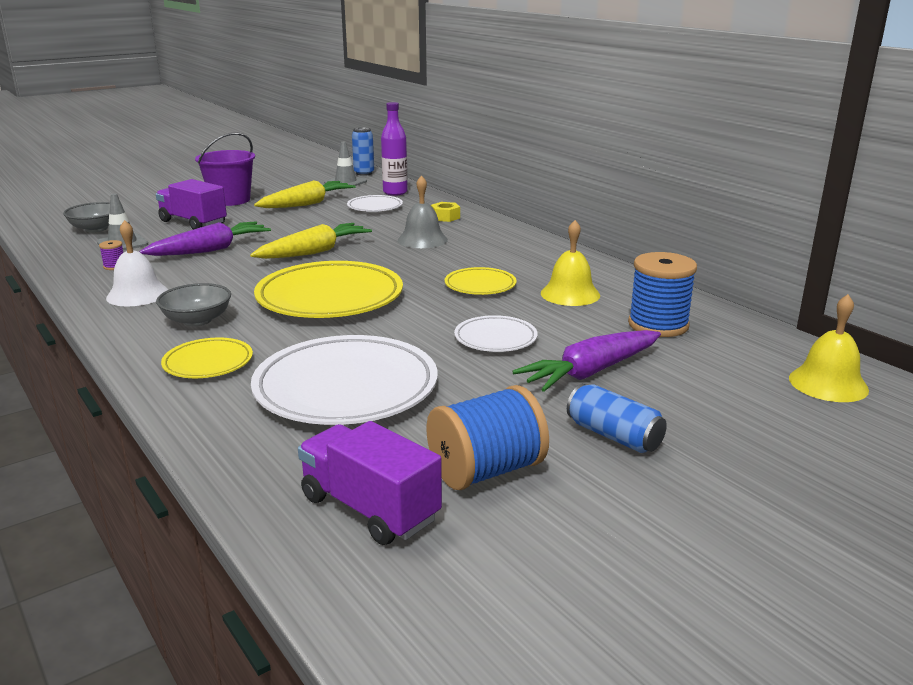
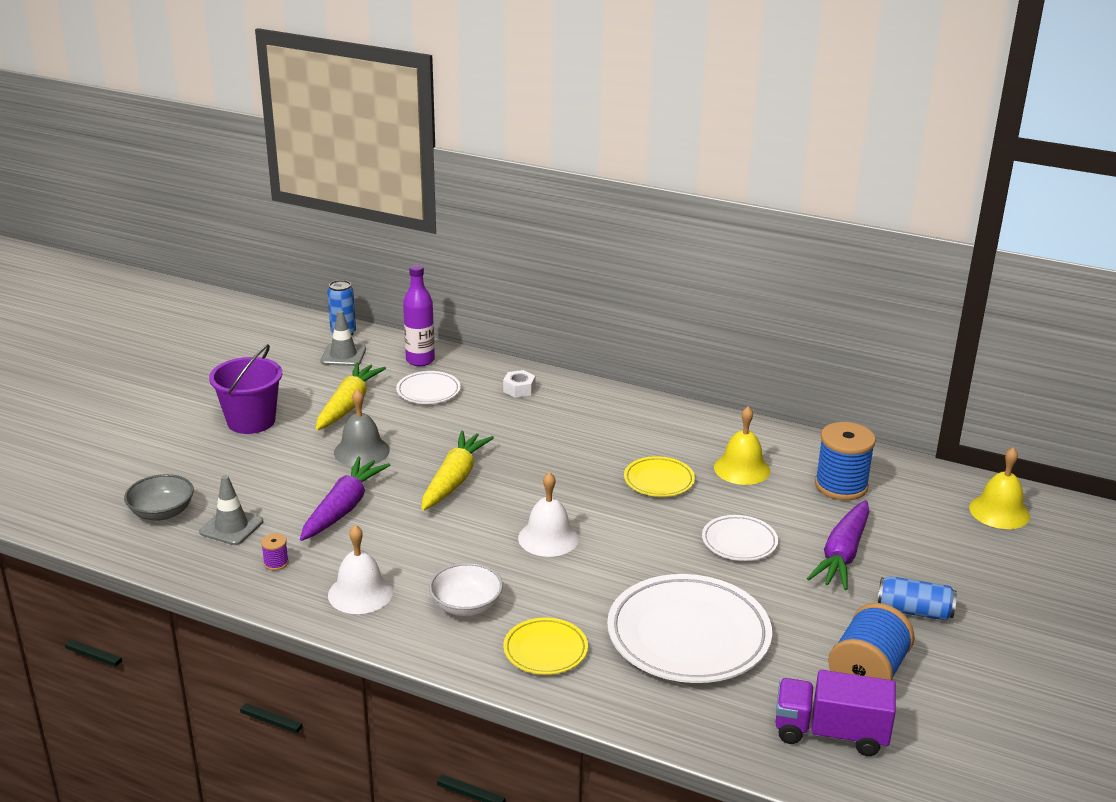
camera: 30 degrees left, 5 degrees up
(193, 223) = (263, 471): purple truck -> none
(197, 320) = (466, 606): grey bowl -> white bowl
(330, 297) = (548, 538): yellow plate -> white bell
(422, 240) = (537, 431): grey bell -> grey bell (361, 451)
(445, 217) = (519, 389): yellow nut -> white nut

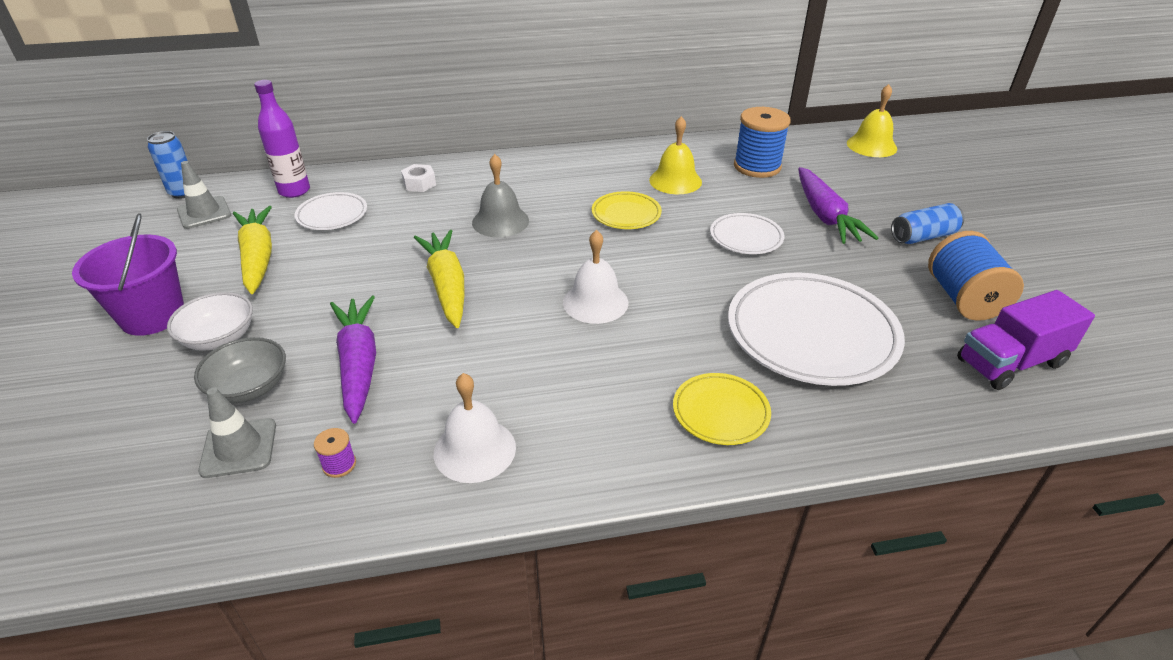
camera: 35 degrees left, 10 degrees up
(162, 512) = (122, 474): grey bowl -> grey bowl (249, 387)
(361, 451) = (319, 297): grey bell -> grey bell (500, 221)
(466, 606) = (598, 406): white bowl -> white bowl (219, 338)

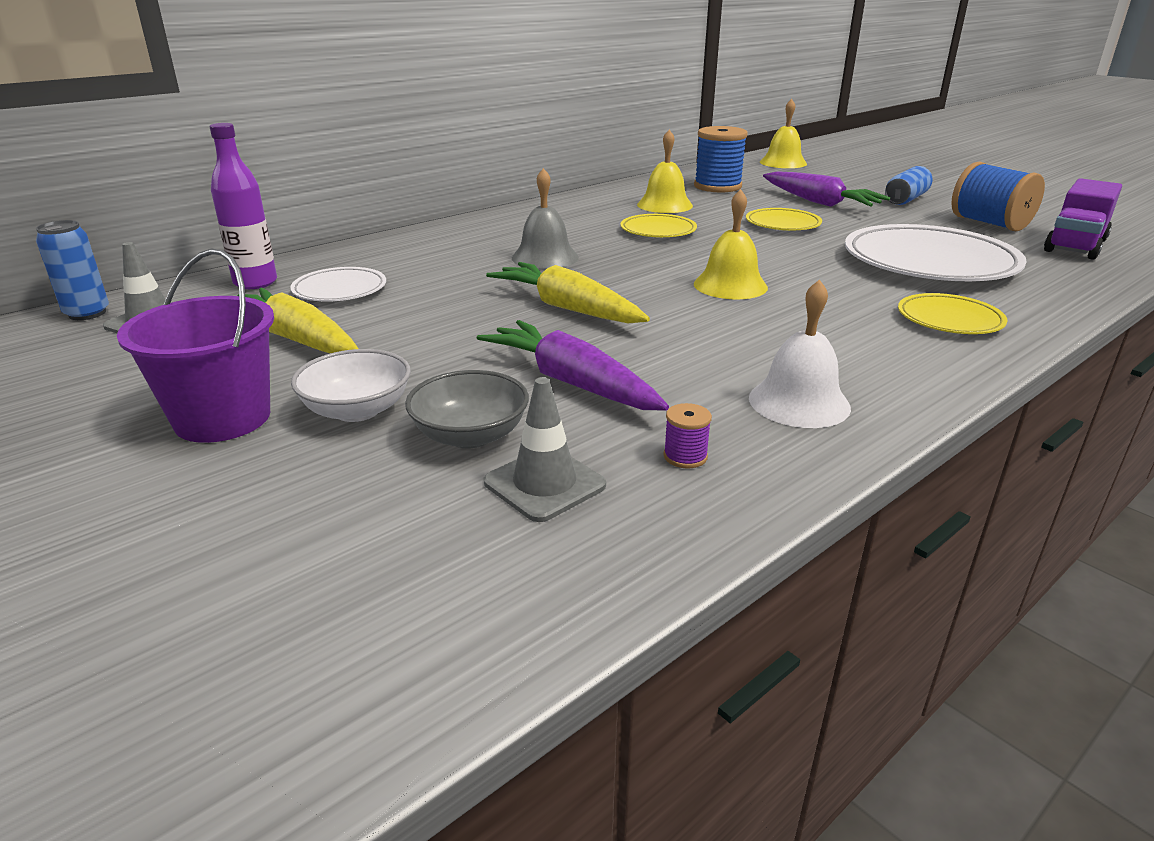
camera: 30 degrees left, 10 degrees down
(419, 184) = (408, 250): white nut -> none
(595, 302) = (730, 285): white bell -> yellow bell
(746, 237) = (782, 224): white plate -> yellow plate

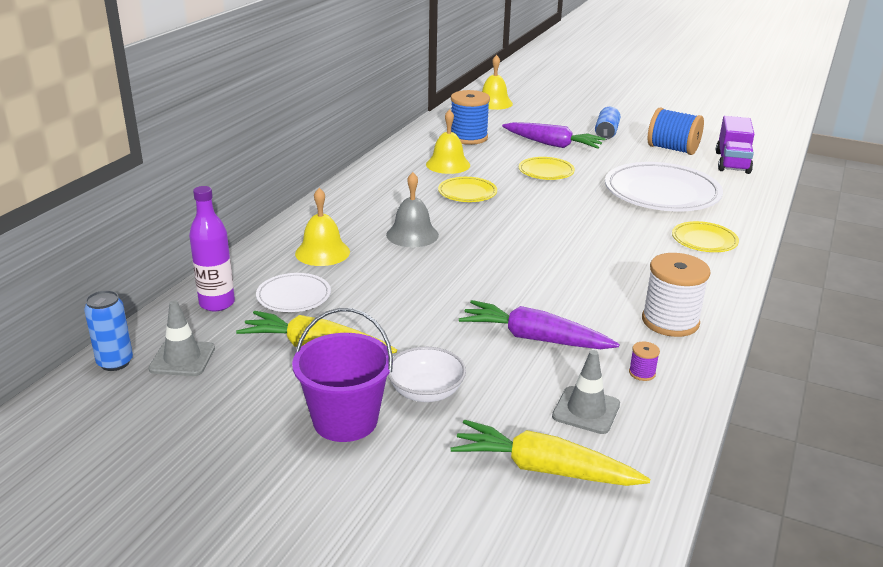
camera: 25 degrees left, 0 degrees up
(470, 435) = (513, 391): grey bowl -> none
(567, 308) = (474, 279): yellow carrot -> yellow carrot (543, 469)
(730, 285) = (559, 237): yellow bell -> yellow bell (322, 252)
(799, 402) = (670, 321): white bell -> white spool

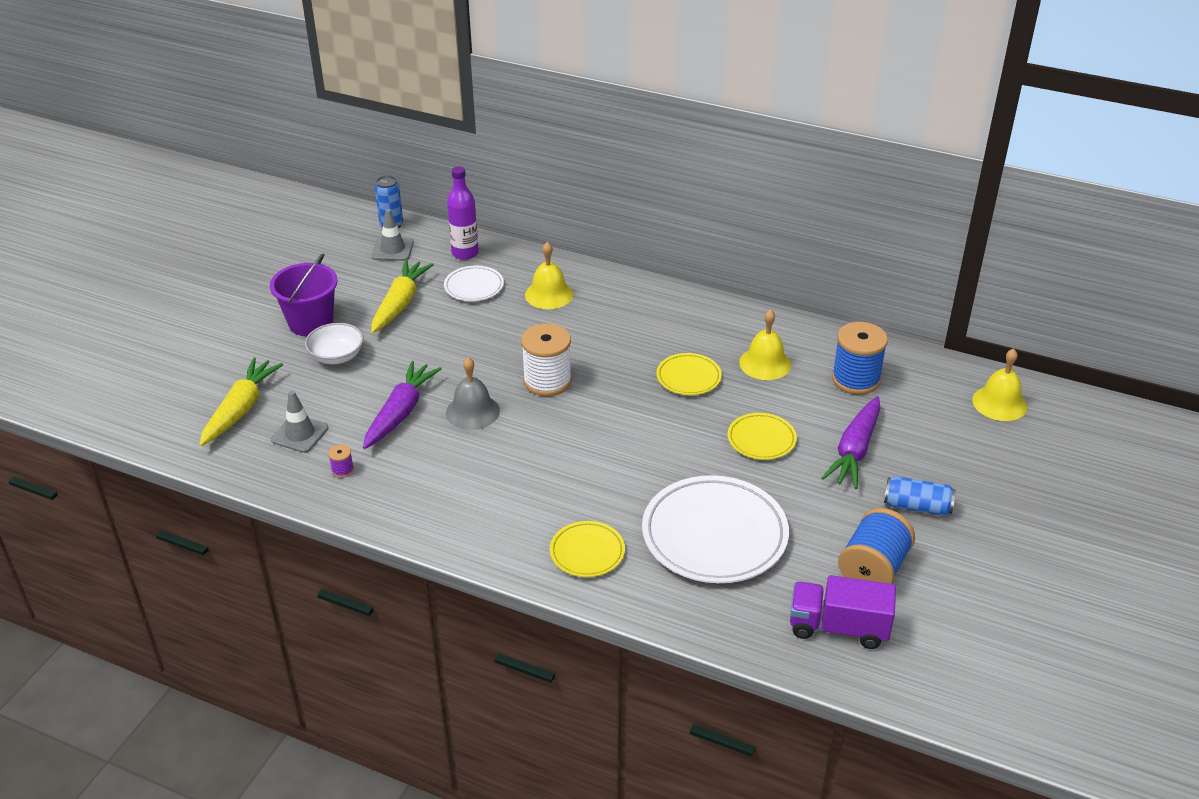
camera: 90 degrees right, 10 degrees up
(412, 235) = (586, 343): grey bell -> grey bell (472, 411)
(670, 321) = (420, 499): white spool -> white spool (547, 381)

